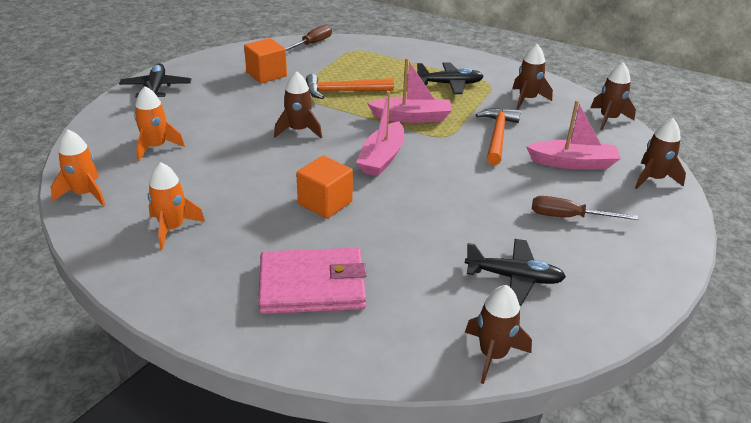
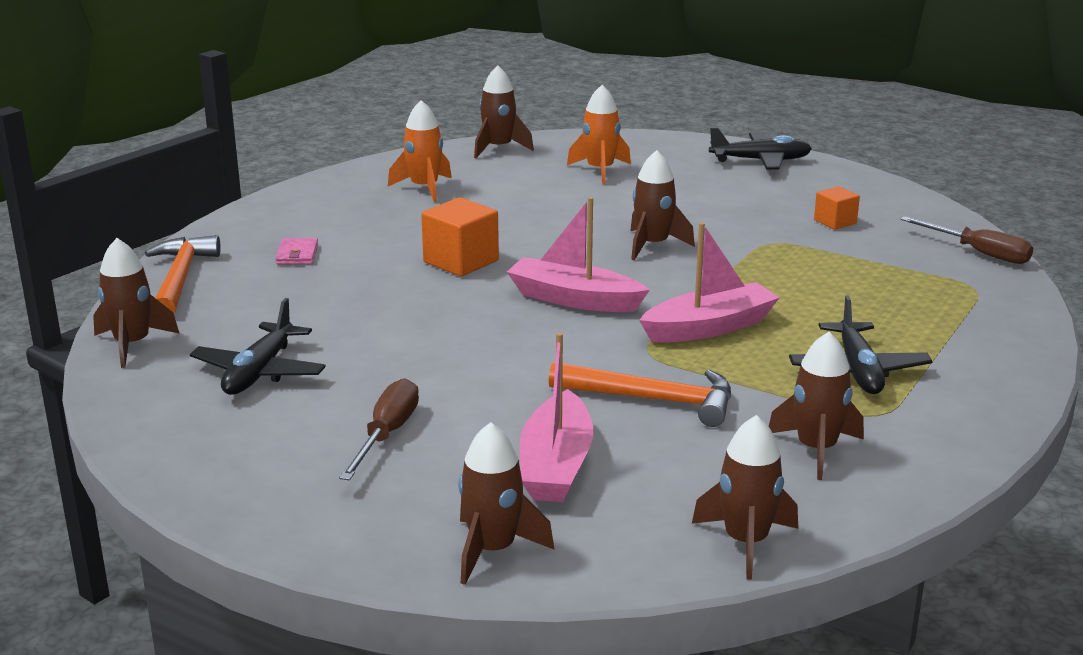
camera: 95 degrees right, 10 degrees down
(85, 194) = (498, 148): orange rocket -> brown rocket
(266, 74) = (835, 222): orange cube -> orange cube, size x0.60
(312, 285) = (297, 254): pink wallet -> pink wallet, size x0.40
(343, 91) = (792, 276): orange hammer -> orange hammer (180, 279)
(412, 117) = (709, 327): pink boat -> pink boat turned 120 degrees counterclockwise

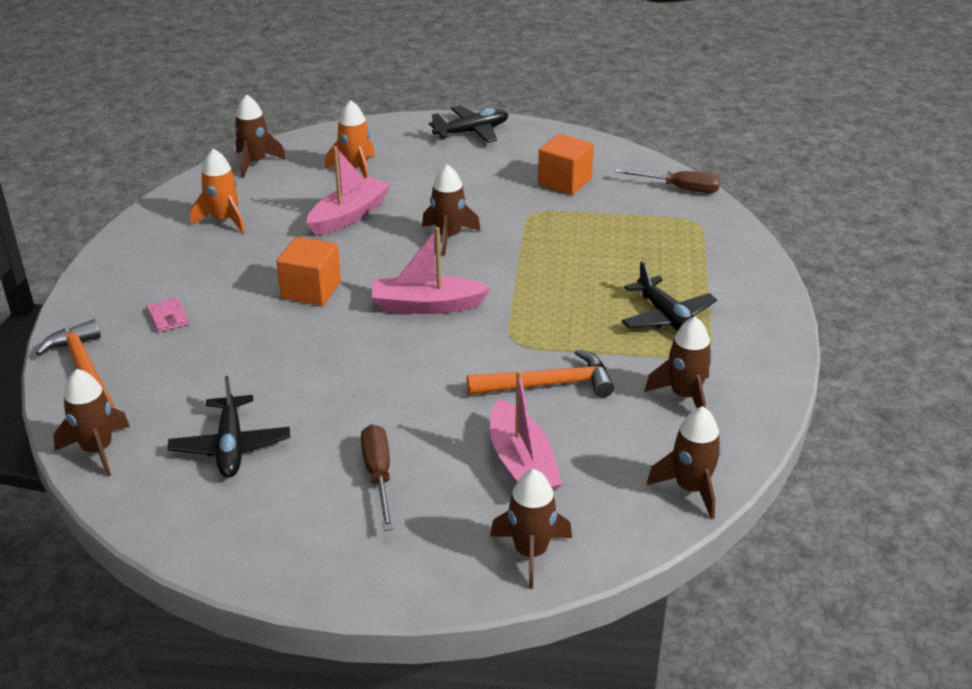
camera: 25 degrees left, 10 degrees up
(709, 327) = (543, 306): pink boat -> pink boat (349, 215)
(835, 222) = (564, 182): orange cube -> orange cube, size x1.68

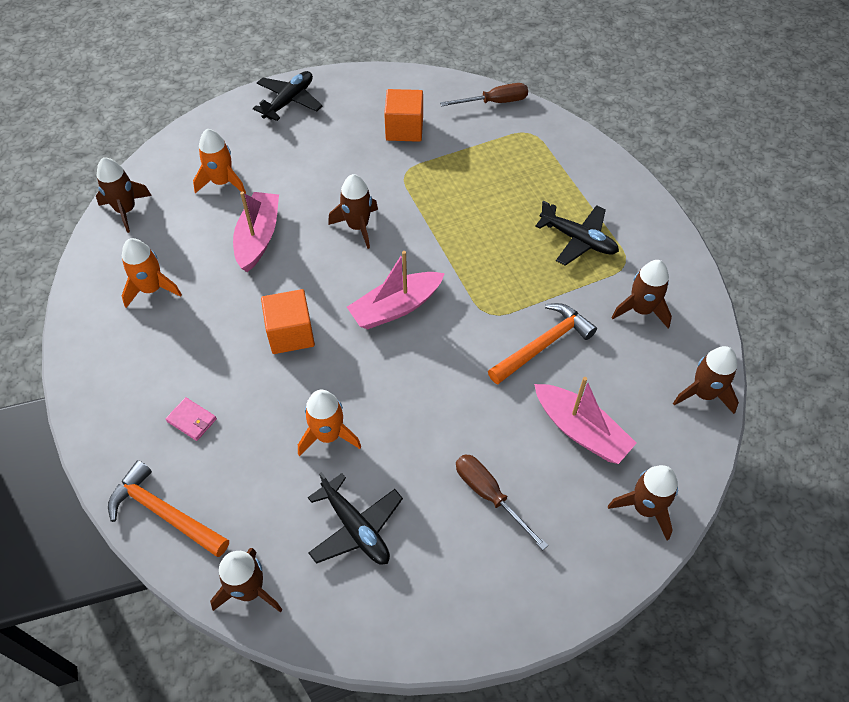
camera: 30 degrees left, 20 degrees up
(273, 372) = (328, 435): none -> orange rocket

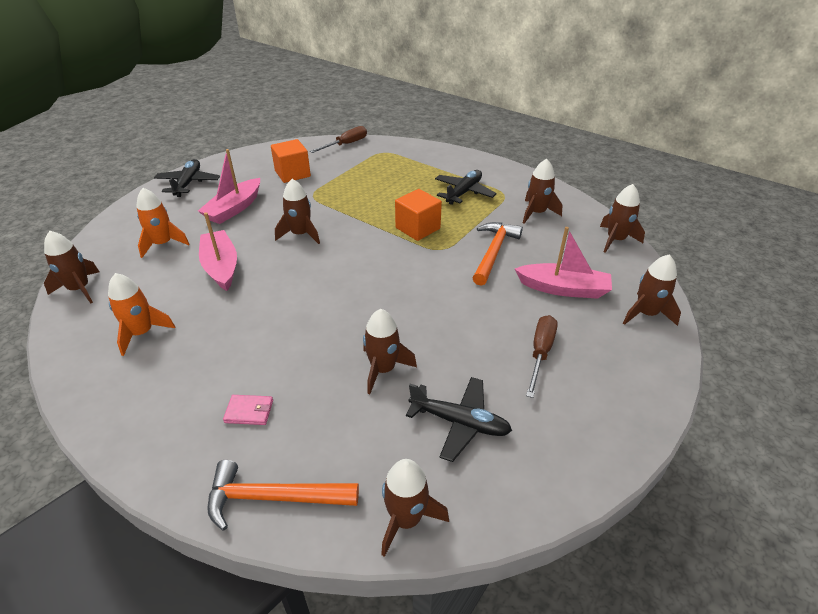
camera: 30 degrees left, 15 degrees down
(291, 333) = (296, 316): orange cube -> orange cube (417, 228)
(328, 435) = (383, 369): orange rocket -> brown rocket
(395, 307) = (369, 270): pink boat -> pink boat (234, 209)
(489, 495) = (540, 353): brown screwdriver -> brown screwdriver turned 90 degrees clockwise
(578, 240) = (464, 192): black plane -> black plane turned 60 degrees counterclockwise

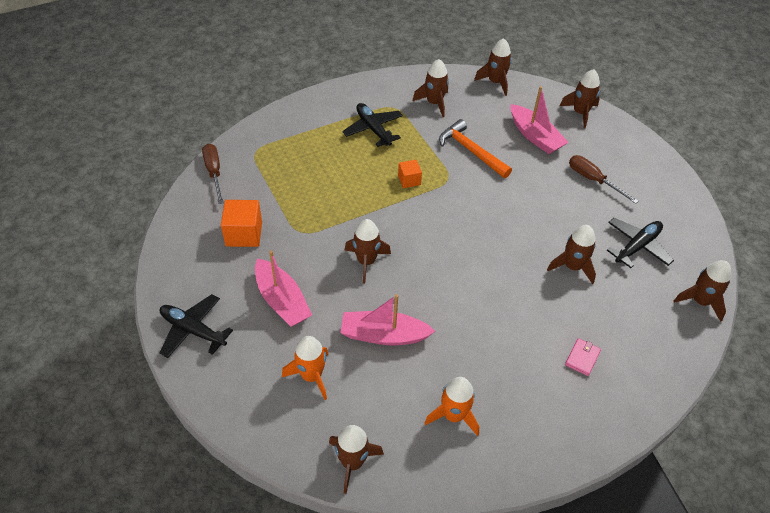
camera: 65 degrees left, 10 degrees up
(274, 497) = (664, 363): orange hammer -> none
(417, 228) = (409, 180): orange cube -> orange cube, size x0.60
(563, 289) = (535, 136): pink boat -> pink boat turned 105 degrees clockwise

